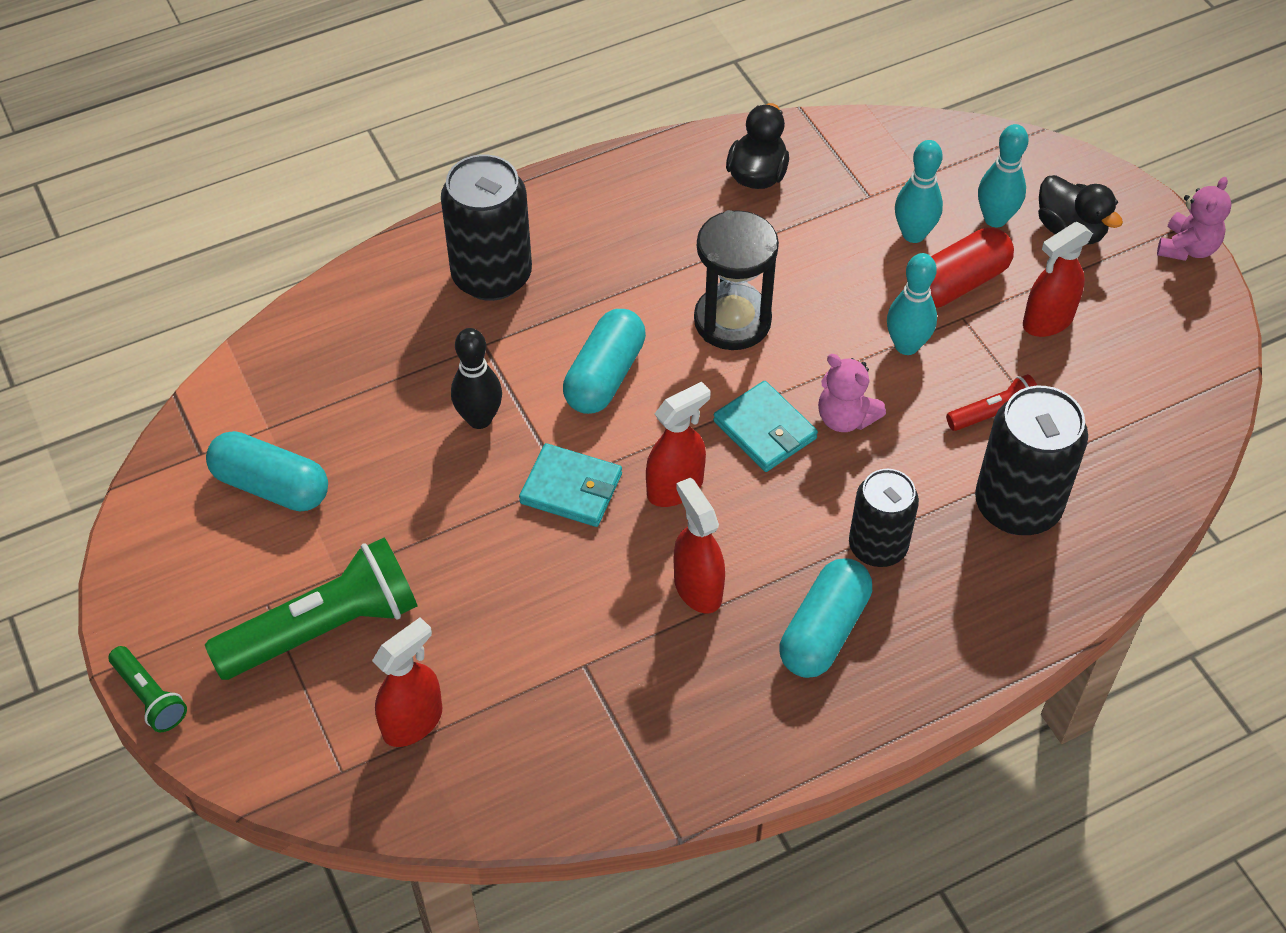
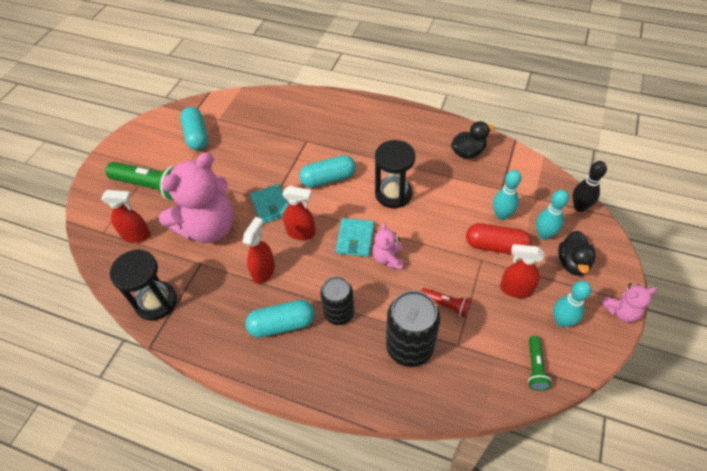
camera: 50 degrees right, 0 degrees up
(150, 697) = (93, 168): green flashlight -> green flashlight (535, 368)
(479, 419) = (274, 162): black bowling pin -> black bowling pin (579, 207)
(492, 276) = (336, 122): black can -> none
(518, 604) = (208, 227): none -> pink teddy bear
(597, 776) = (156, 302): none -> black hourglass
(906, 345) = (445, 252): turquoise bowling pin -> turquoise bowling pin (561, 321)

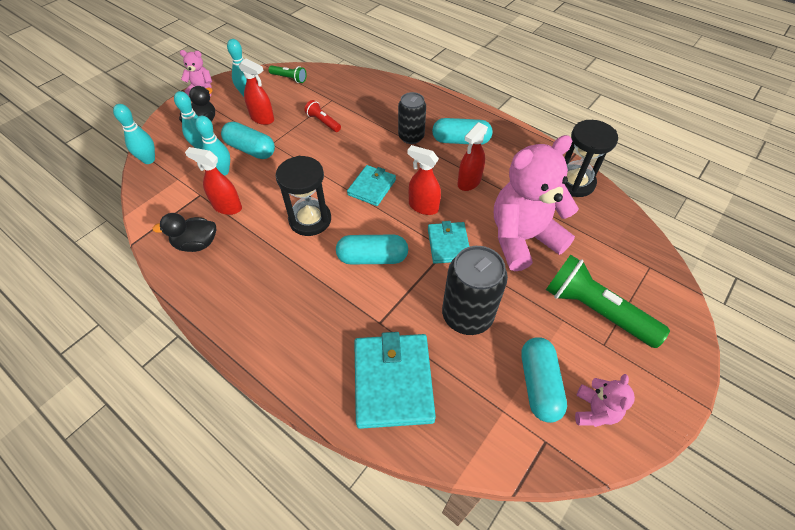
camera: 165 degrees left, 0 degrees up
(136, 235) = (606, 252): red spray bottle -> red spray bottle (227, 207)
(286, 115) = (393, 381): none -> turquoise wallet
(388, 258) = (350, 164): pink teddy bear -> pink teddy bear (594, 411)
(409, 347) = (366, 106): black can -> black can (467, 315)
(496, 246) = (250, 149): red capsule -> turquoise capsule
(535, 368) = (289, 78): green flashlight -> green flashlight turned 90 degrees clockwise
(579, 207) = (149, 160): black bowling pin -> turquoise bowling pin

